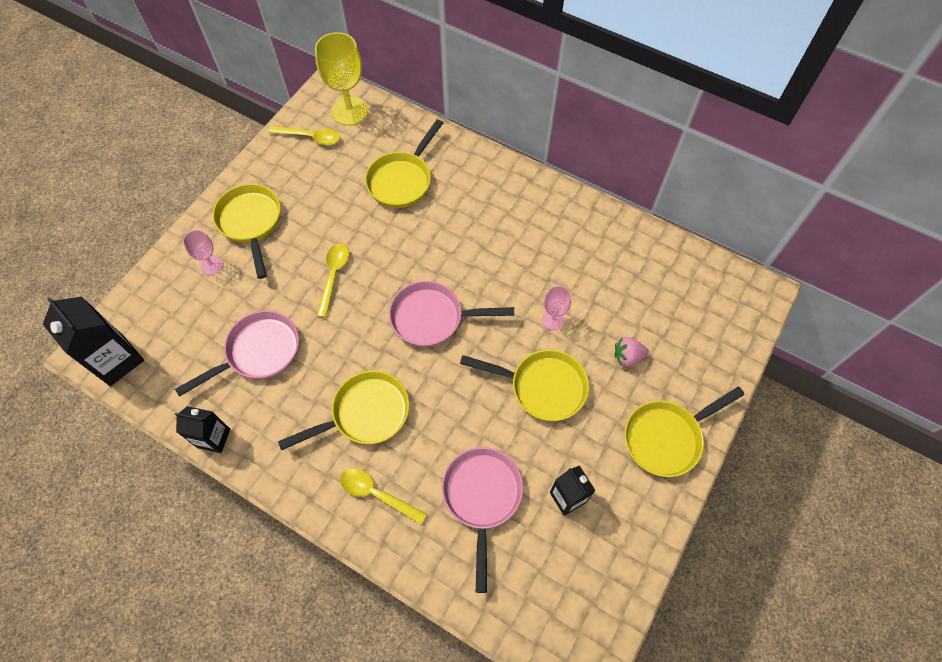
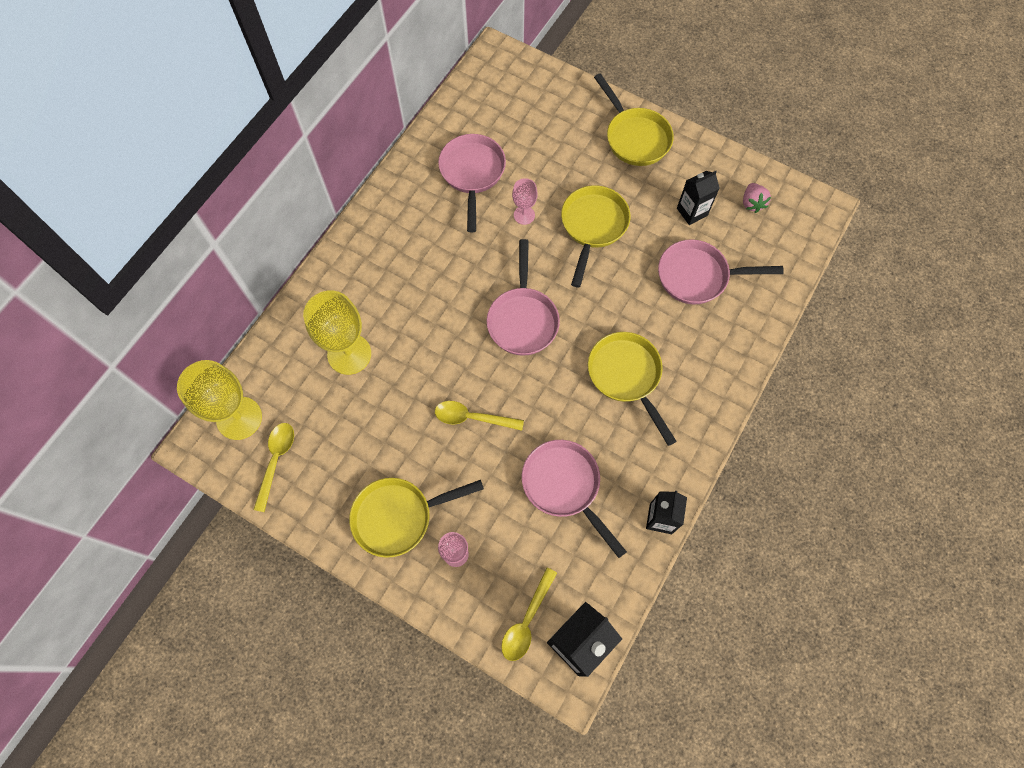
camera: 90 degrees left, 5 degrees up
(376, 494) = (703, 362): yellow spoon -> yellow spoon (527, 621)
(402, 180) = (349, 354): yellow pan -> yellow goblet
(600, 272) = (472, 174): none -> pink pan
(627, 356) = (560, 159): pink strawberry -> pink strawberry (752, 203)

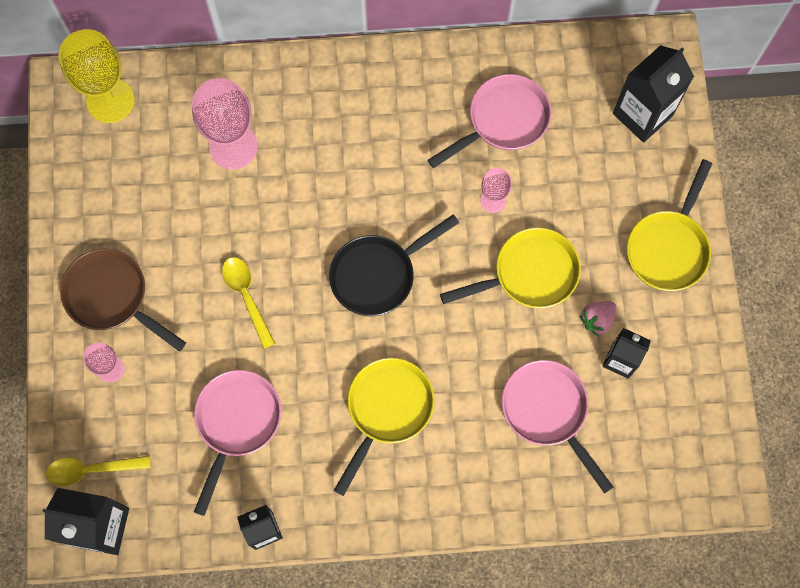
camera: 55 degrees right, 5 degrees up
(276, 461) = (93, 159): yellow spoon -> none
(349, 354) = (233, 146): yellow goblet -> pink goblet
(398, 517) = (112, 297): yellow pan -> brown pan
(523, 319) = (378, 275): pink pan -> black pan
(533, 94) = (642, 114): none -> black carton
(752, 203) = (678, 415): pink strawberry -> pink strawberry (597, 320)

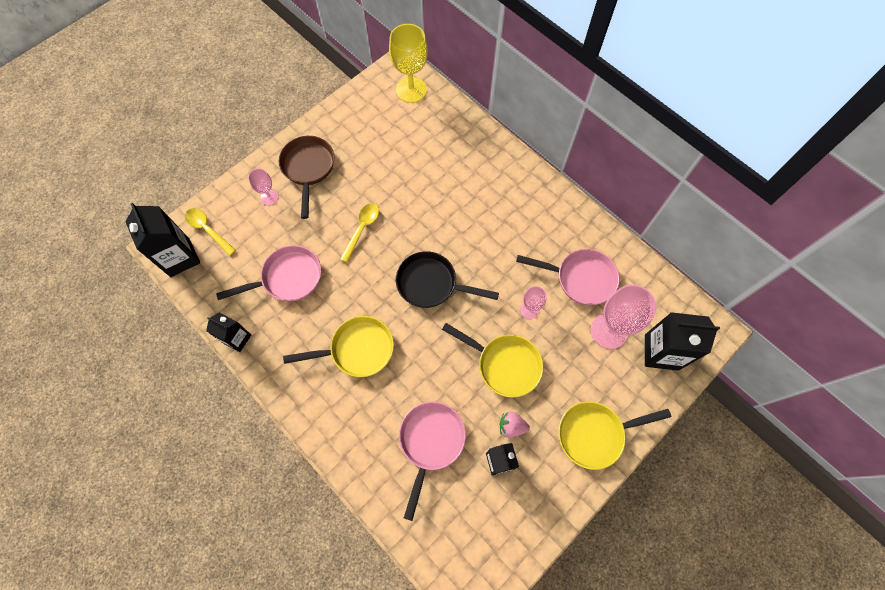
camera: 50 degrees right, 5 degrees down
(233, 146) = (438, 160): pink goblet -> pink goblet (609, 331)

